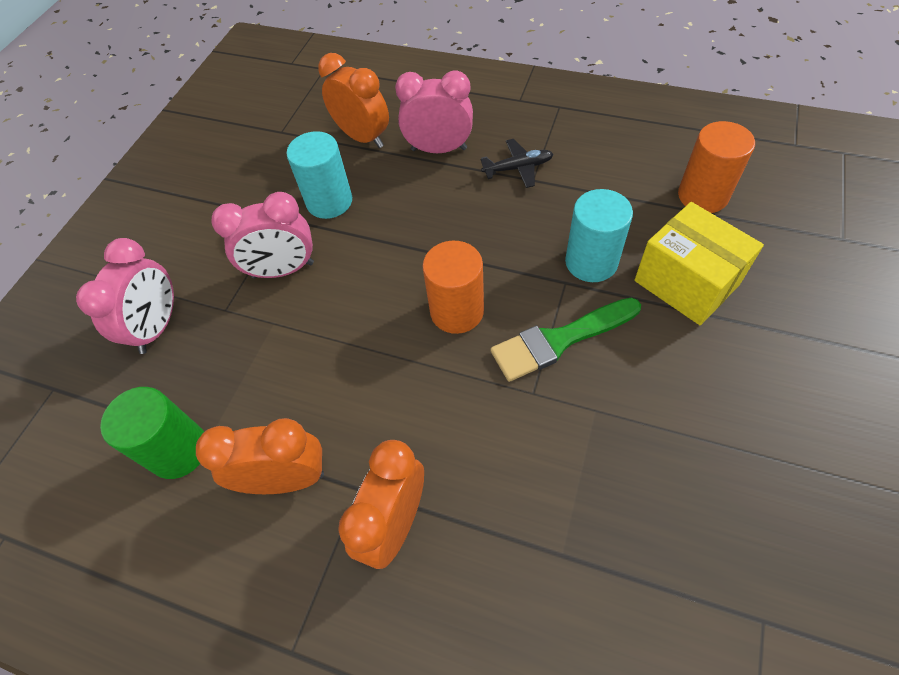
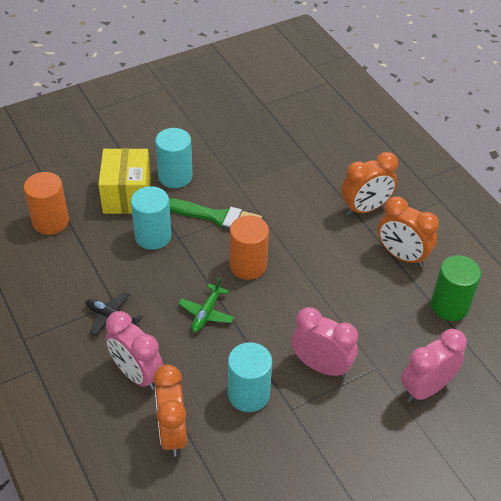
camera: 145 degrees left, 10 degrees down
(441, 234) = (206, 313): none -> green plane
(678, 353) = (175, 176): none -> turquoise cylinder

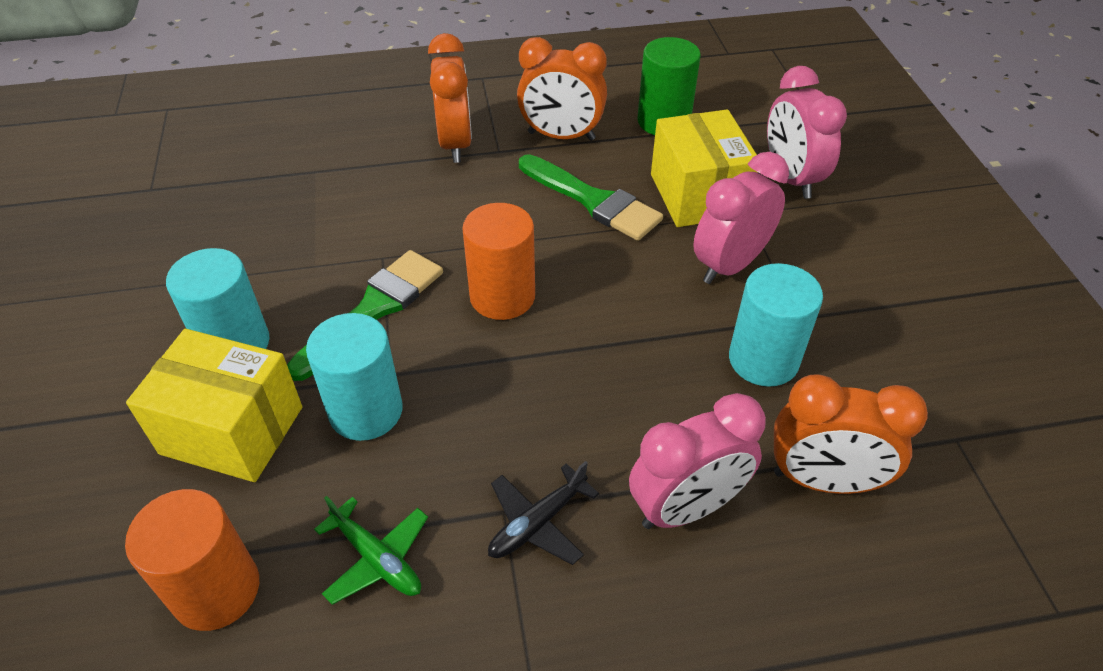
camera: 70 degrees left, 0 degrees up
(206, 313) = (582, 374): green plane -> green plane (377, 558)
(347, 286) = (592, 200): none -> green brush
(380, 338) = (698, 195): none -> yellow box
(402, 256) = (561, 136): orange clock -> orange clock turned 45 degrees clockwise

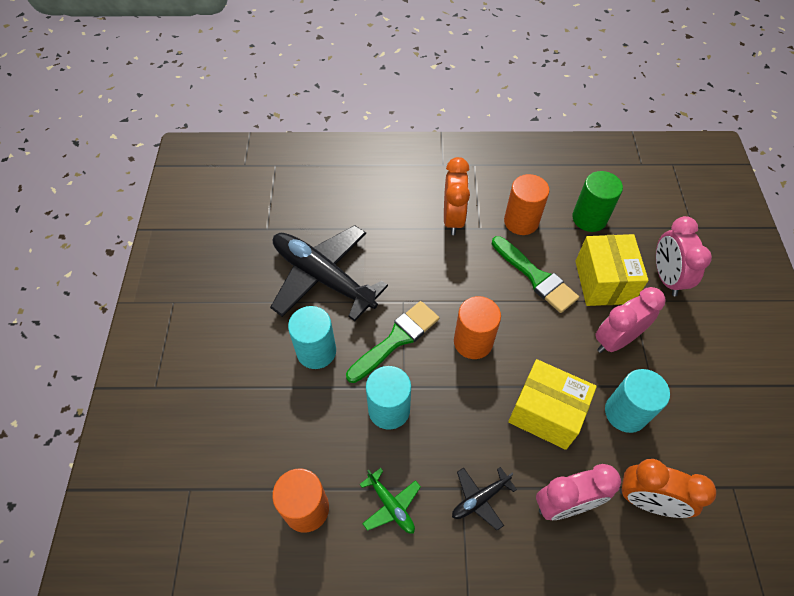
camera: 10 degrees right, 10 degrees up
(232, 430) = (314, 410): yellow box -> yellow box (545, 413)
(246, 241) = (323, 277): none -> black plane
(561, 136) = (521, 221): orange clock -> orange cylinder

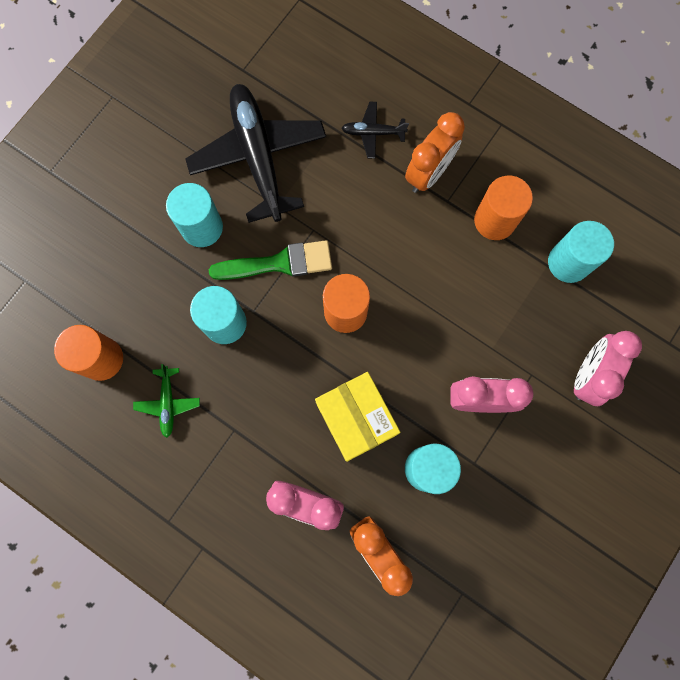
camera: 35 degrees right, 20 degrees up
(480, 499) = (242, 449): black plane -> black plane (373, 133)
(535, 277) = (458, 288): green brush -> none
(589, 218) = (568, 262): green cylinder -> turquoise cylinder
(603, 282) = (520, 337): yellow box -> none

